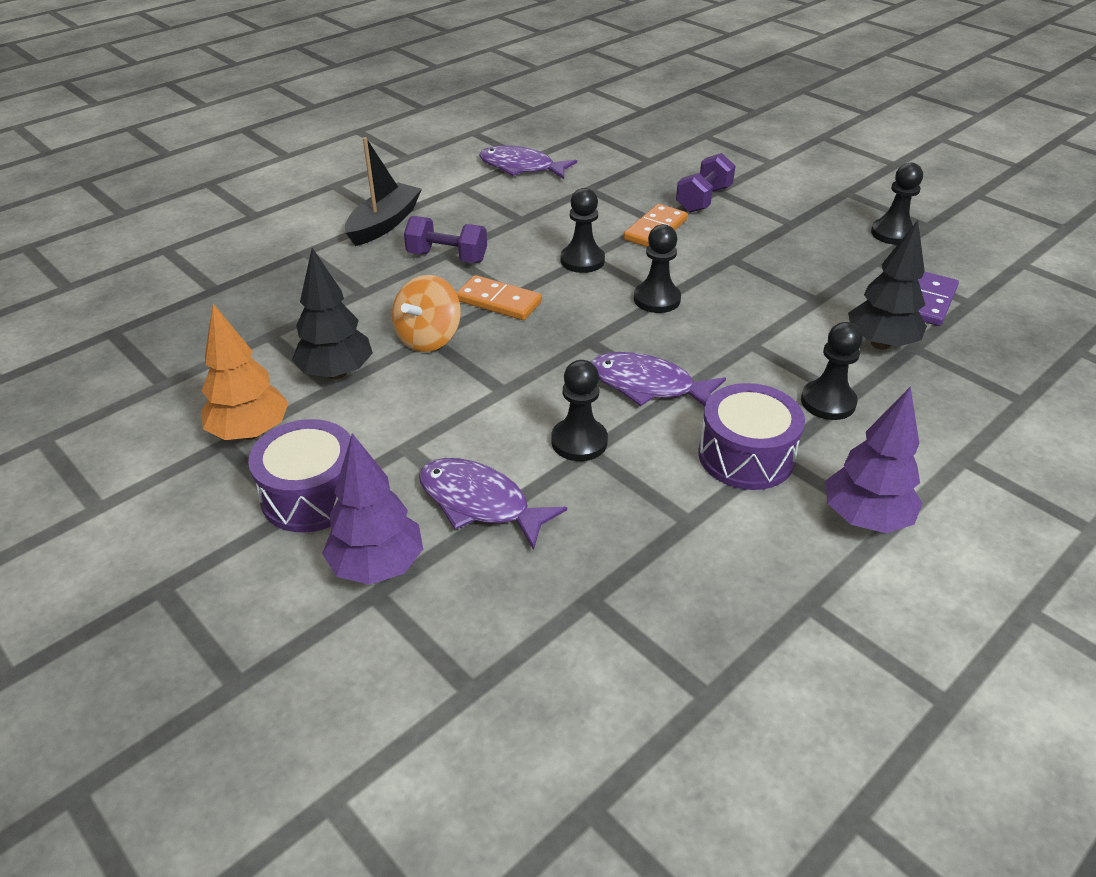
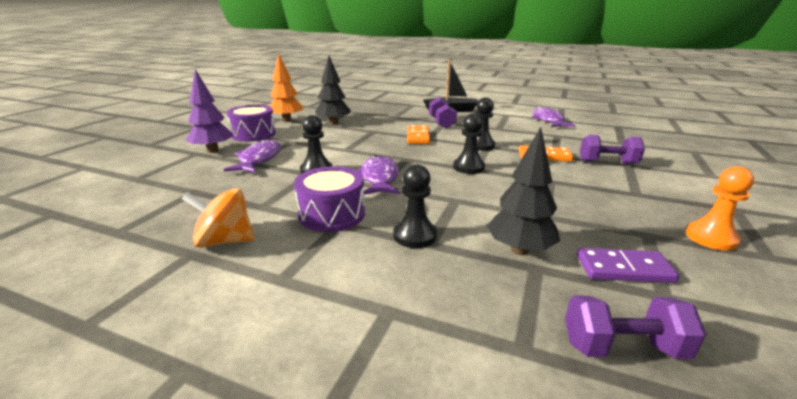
camera: 65 degrees right, 15 degrees down
(429, 338) = (373, 131): orange spinning top -> orange spinning top (225, 241)
(865, 518) = (285, 266): purple tree -> none
(892, 233) = (711, 238): black pawn -> orange pawn
(1027, 353) = (623, 348): none -> purple dumbbell

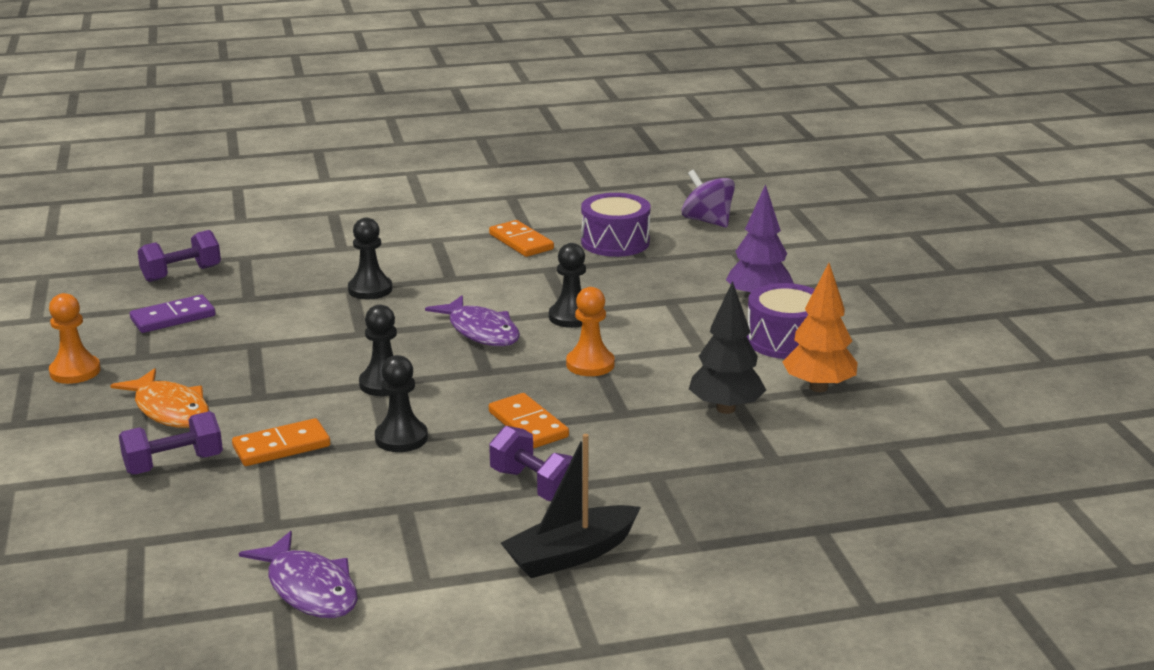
camera: 145 degrees right, 0 degrees up
(75, 206) = (707, 221): none -> purple spinning top
(225, 241) = (521, 242): orange spinning top -> orange domino
(259, 159) = (671, 307): purple fish -> none
(332, 214) = (470, 282): purple drum -> purple drum (615, 242)
(352, 148) = (590, 364): none -> orange pawn
(519, 250) = (268, 306): black tree -> none
(614, 188) = (170, 410): none -> orange fish

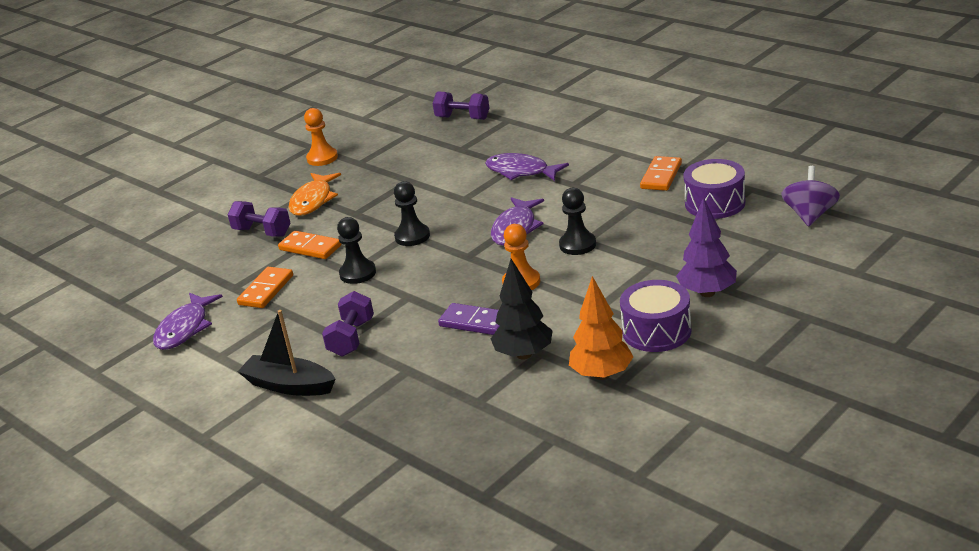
camera: 60 degrees right, 5 degrees up
(173, 318) = (410, 145): purple domino -> purple domino (475, 322)
(370, 289) = (521, 171): black pawn -> purple fish
(528, 425) = (419, 301): orange domino -> orange domino (266, 290)

